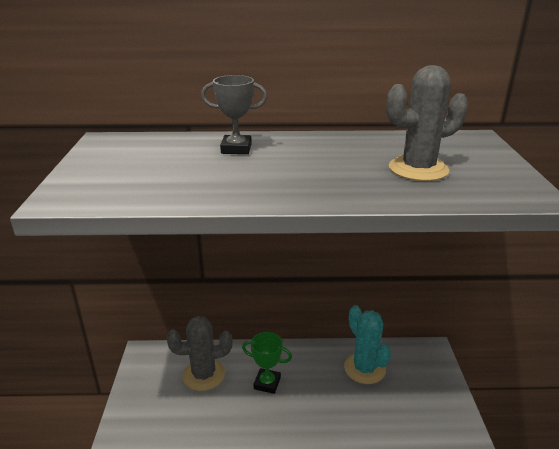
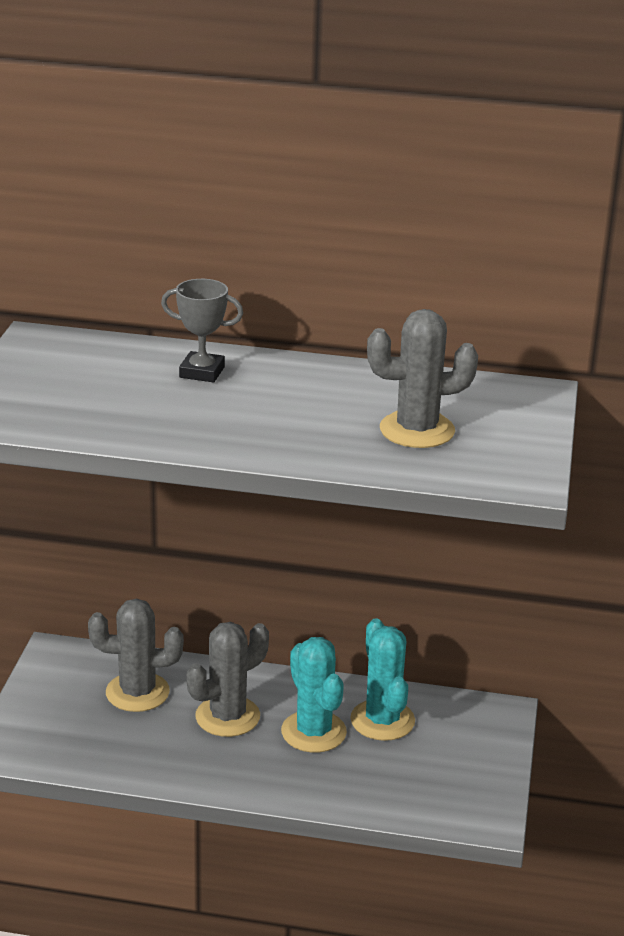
camera: 10 degrees right, 0 degrees up
(267, 383) = (227, 716): green trophy -> grey cactus
(325, 385) = (313, 732): none -> turquoise cactus

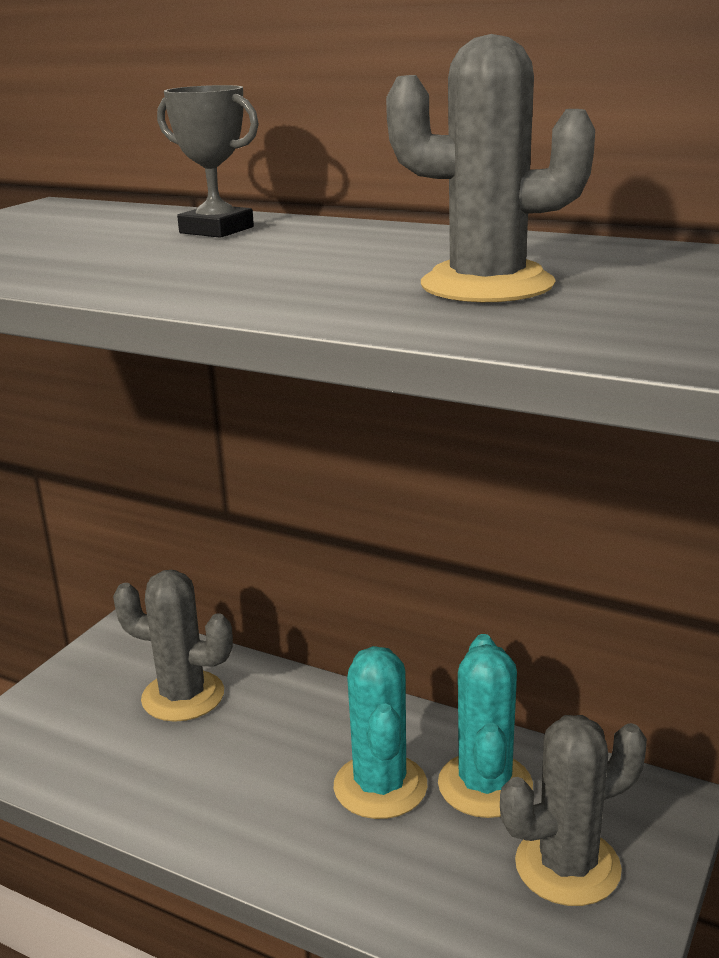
camera: 20 degrees right, 5 degrees down
(227, 716) = (276, 745): grey cactus -> grey cactus (567, 866)

